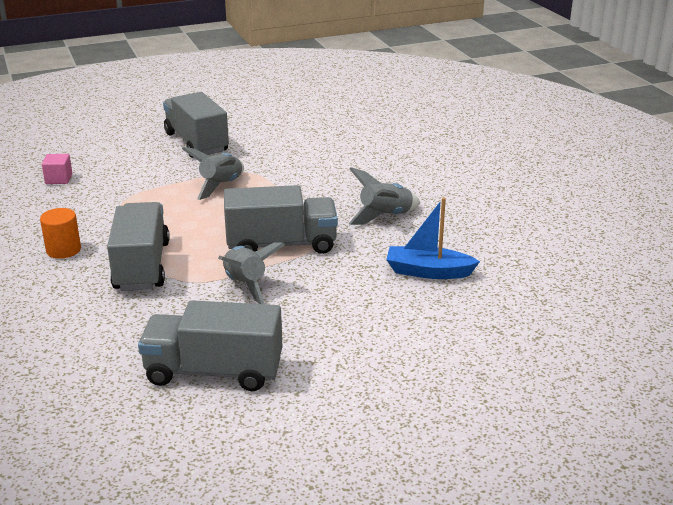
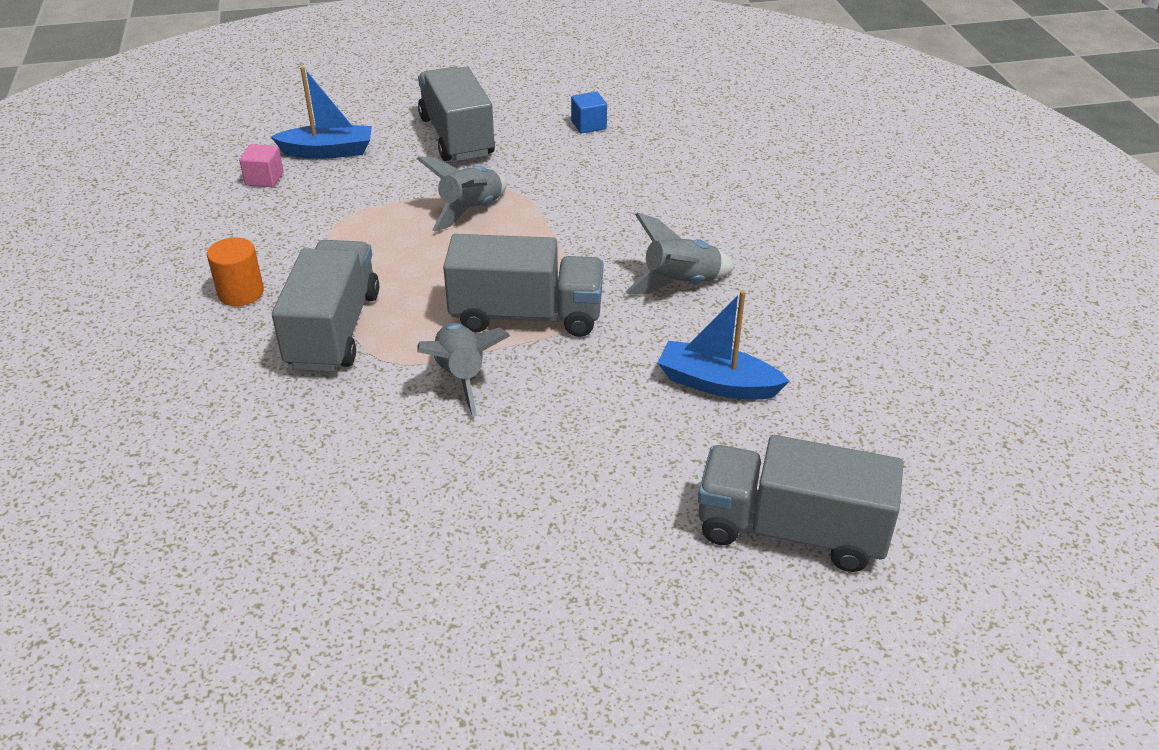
camera: 10 degrees right, 10 degrees up
(102, 159) = (328, 152): none -> blue boat
(214, 371) = (383, 513): grey truck -> grey truck (790, 531)
(290, 129) = (588, 125): none -> blue cube

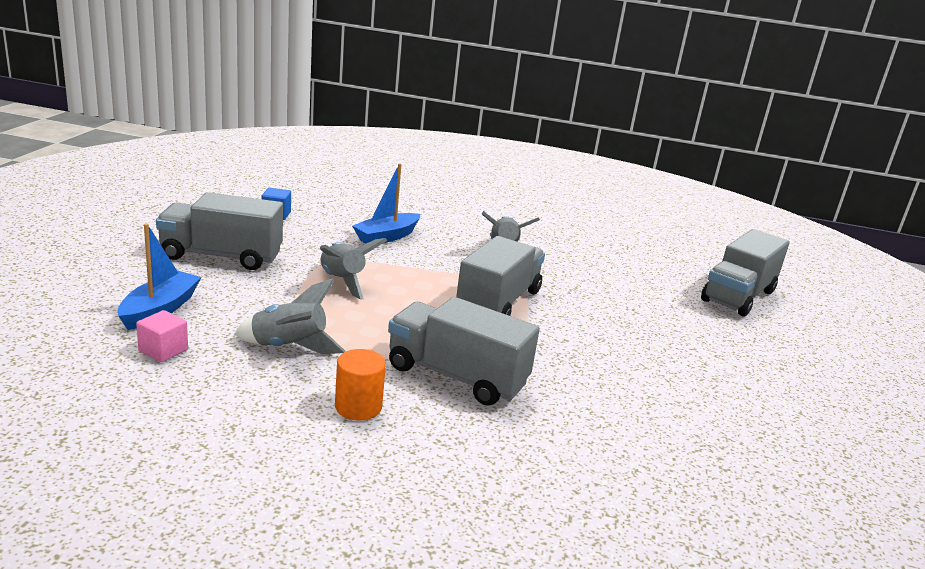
camera: 70 degrees left, 15 degrees down
(461, 377) = (554, 342): grey rocket -> grey rocket (289, 347)
(717, 384) = (608, 273): blue boat -> blue boat (387, 237)

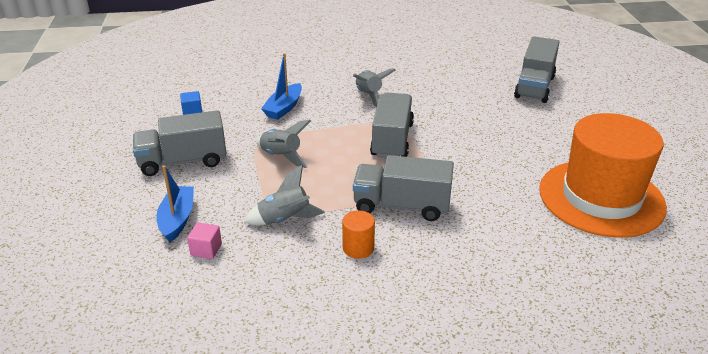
camera: 15 degrees left, 10 degrees up
(765, 450) = (601, 198): none -> orange hat

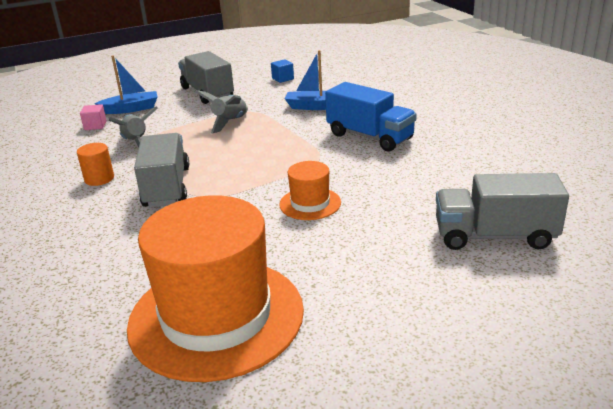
camera: 75 degrees right, 5 degrees down
(369, 96) = (370, 137): grey rocket -> blue truck
(392, 140) = (285, 163): grey truck -> none
(466, 140) = (310, 203): none -> orange hat

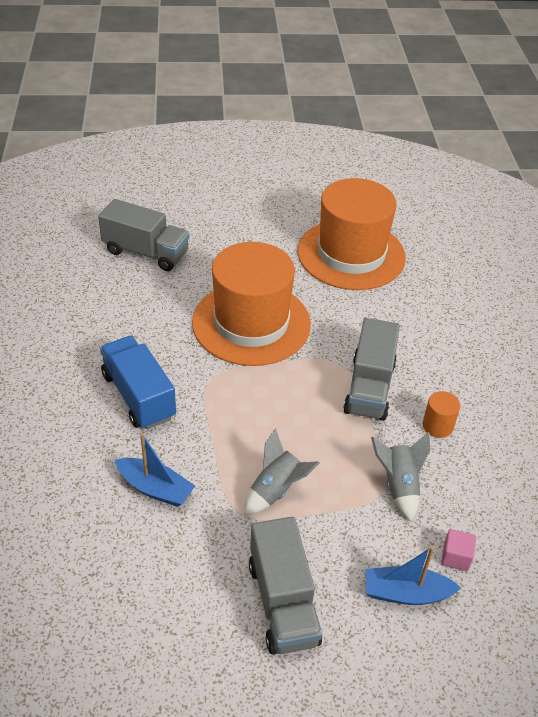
camera: 165 degrees left, 15 degrees up
(283, 79) = (149, 605): blue cube -> none
(310, 203) = (251, 323): orange hat -> orange hat, size x2.21

